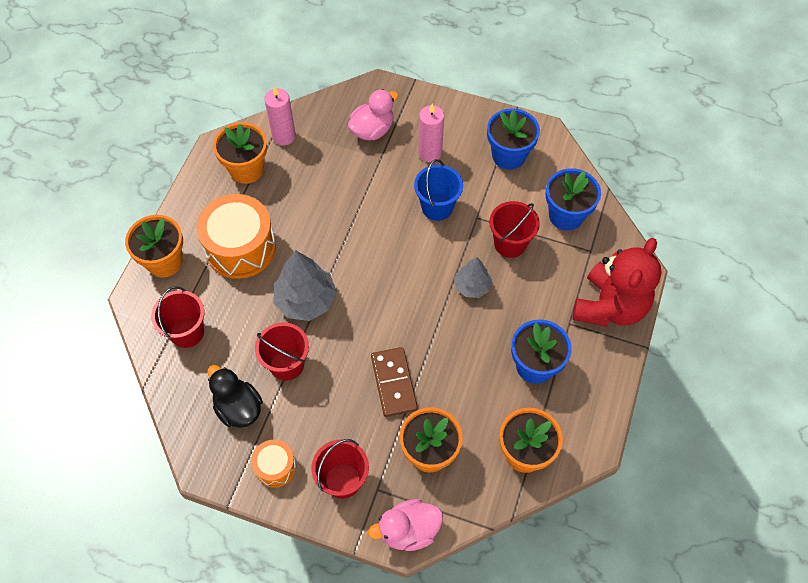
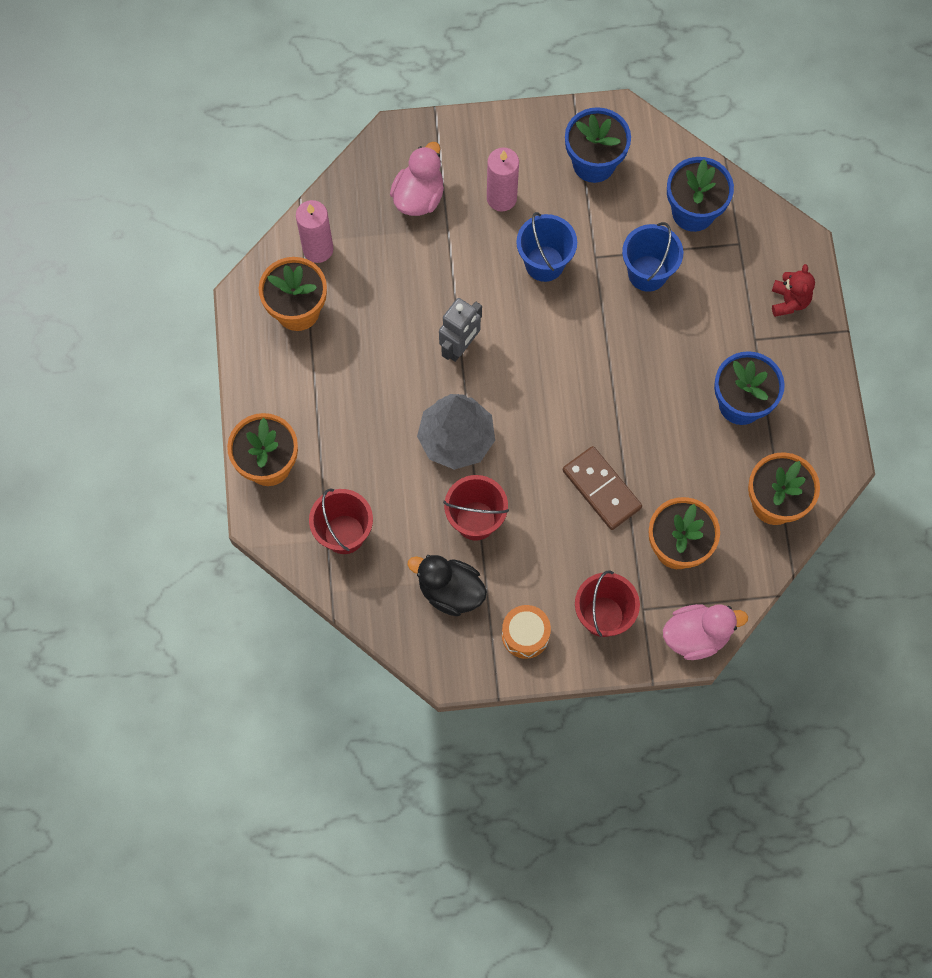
camera: 25 degrees left, 10 degrees up
(240, 247) = (346, 409): orange drum -> none
(345, 238) = (460, 347): none -> grey robot
(408, 530) = (696, 636): pink duck -> pink duck turned 150 degrees counterclockwise
(472, 286) = (631, 342): grey tree -> none
(510, 243) = (647, 273): red bucket -> blue bucket
(610, 306) = (789, 301): red teddy bear -> red teddy bear, size x0.47

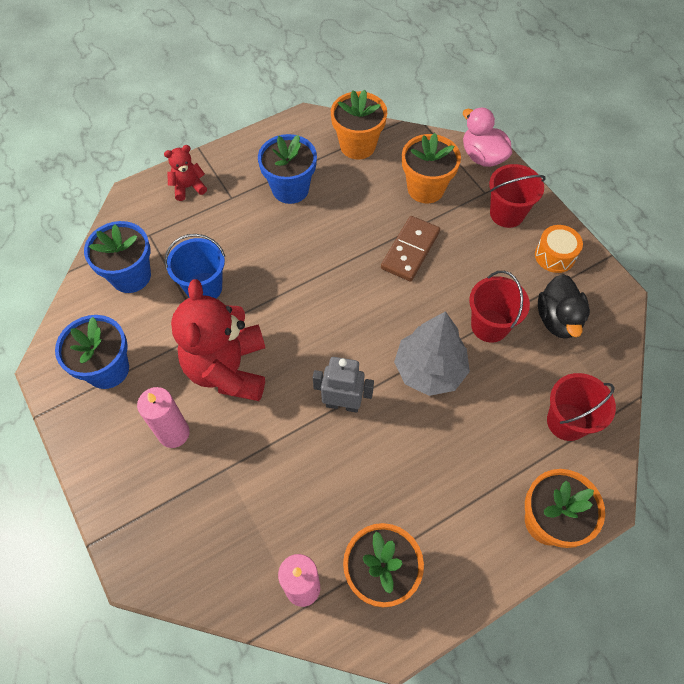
camera: 115 degrees left, 10 degrees down
(419, 197) = (201, 512): pink duck -> none
(544, 263) = (228, 369): blue bucket -> red teddy bear

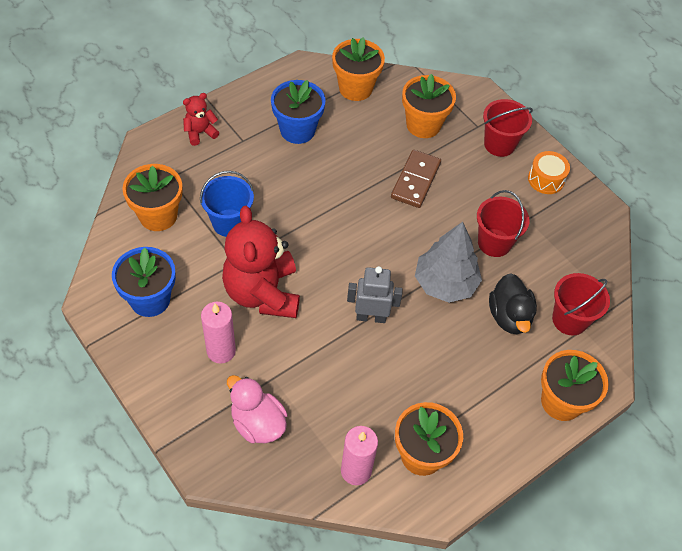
camera: 10 degrees left, 5 degrees down
(131, 276) = (158, 216): blue flower pot -> orange flower pot
(482, 156) = (472, 94): pink duck -> pink duck (258, 423)
(558, 319) = (554, 234): black duck -> black duck (509, 316)

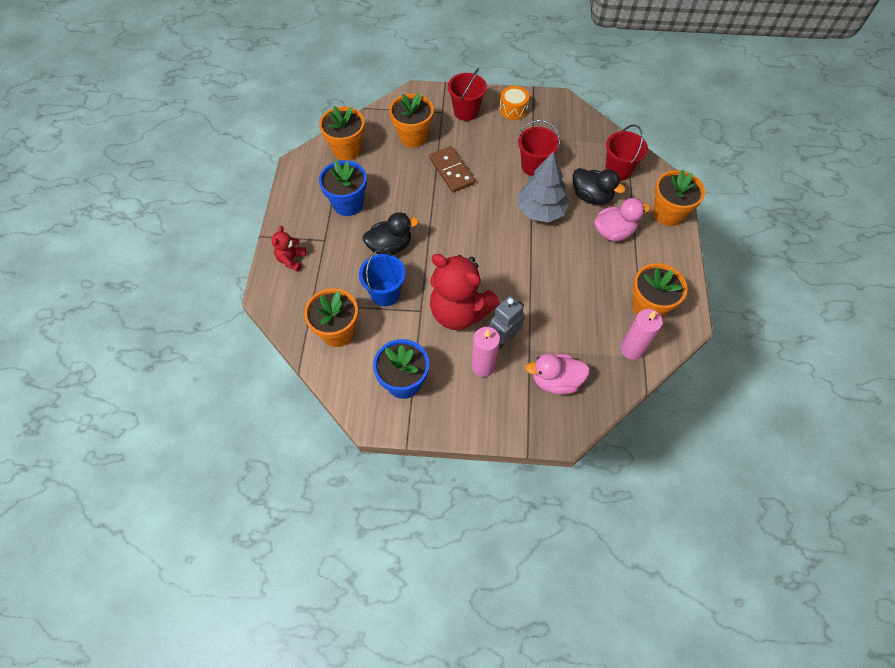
camera: 45 degrees left, 5 degrees up
(282, 192) = (390, 246): none -> black duck
(371, 317) = (530, 265): grey robot -> grey robot (503, 339)
(485, 365) = (613, 232): none -> pink duck

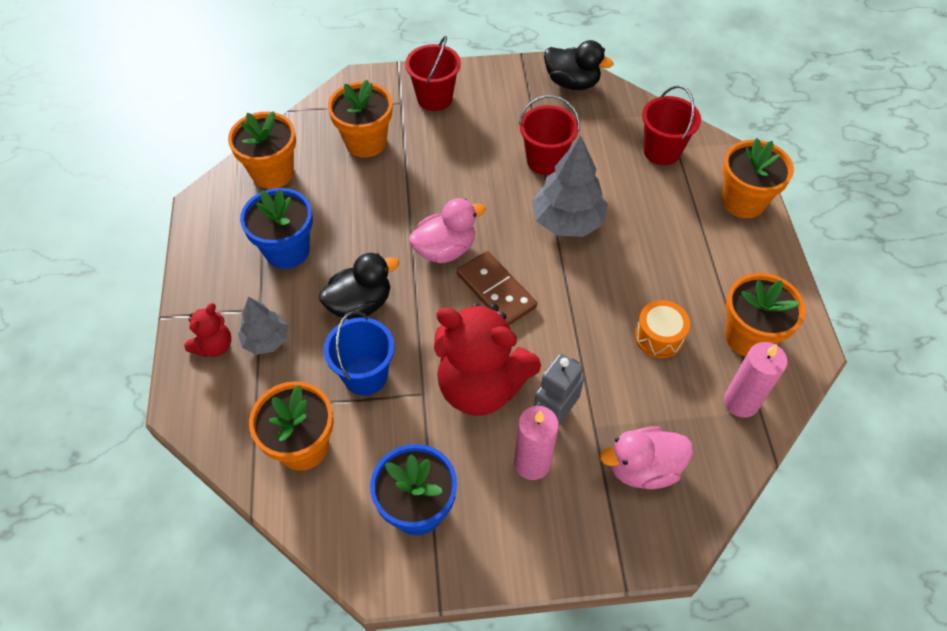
camera: 10 degrees left, 5 degrees down
(291, 260) = (214, 346): red teddy bear -> red teddy bear turned 150 degrees counterclockwise
(325, 261) = (266, 340): none -> grey tree
(451, 171) = (430, 183): brown domino -> brown domino (496, 291)
(513, 109) = (499, 87): orange drum -> orange drum (659, 337)
(591, 196) = (633, 192): black duck -> black duck (572, 83)
(613, 232) = (675, 237): pink duck -> pink duck (445, 249)

